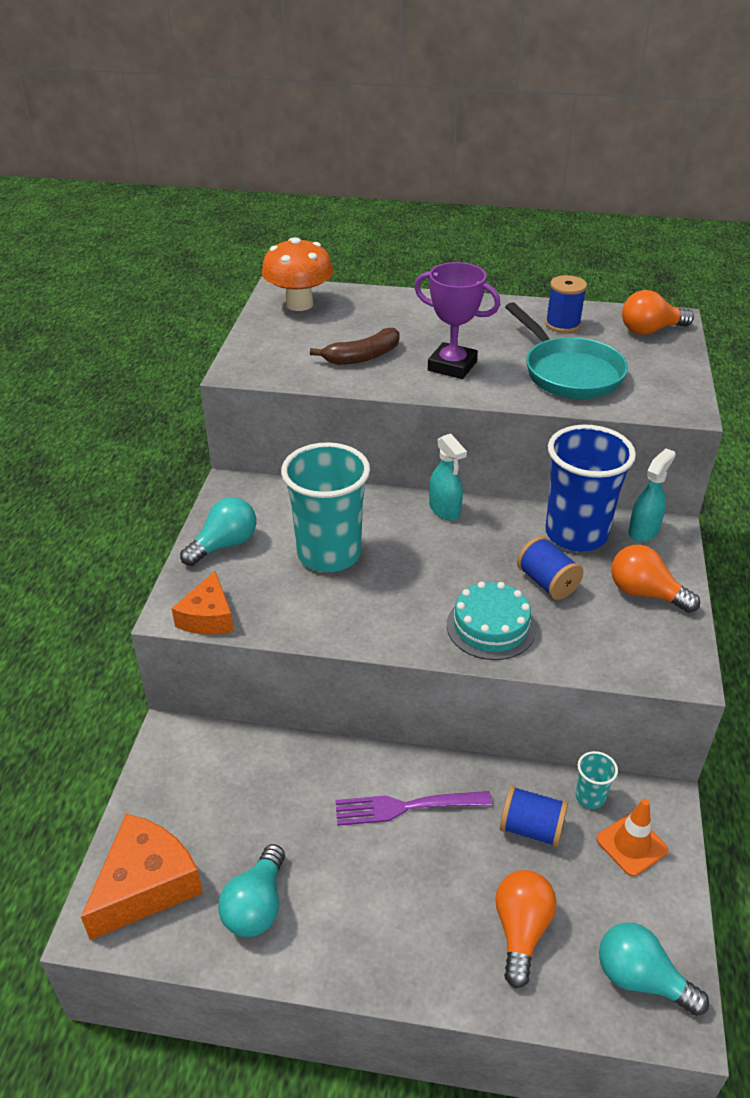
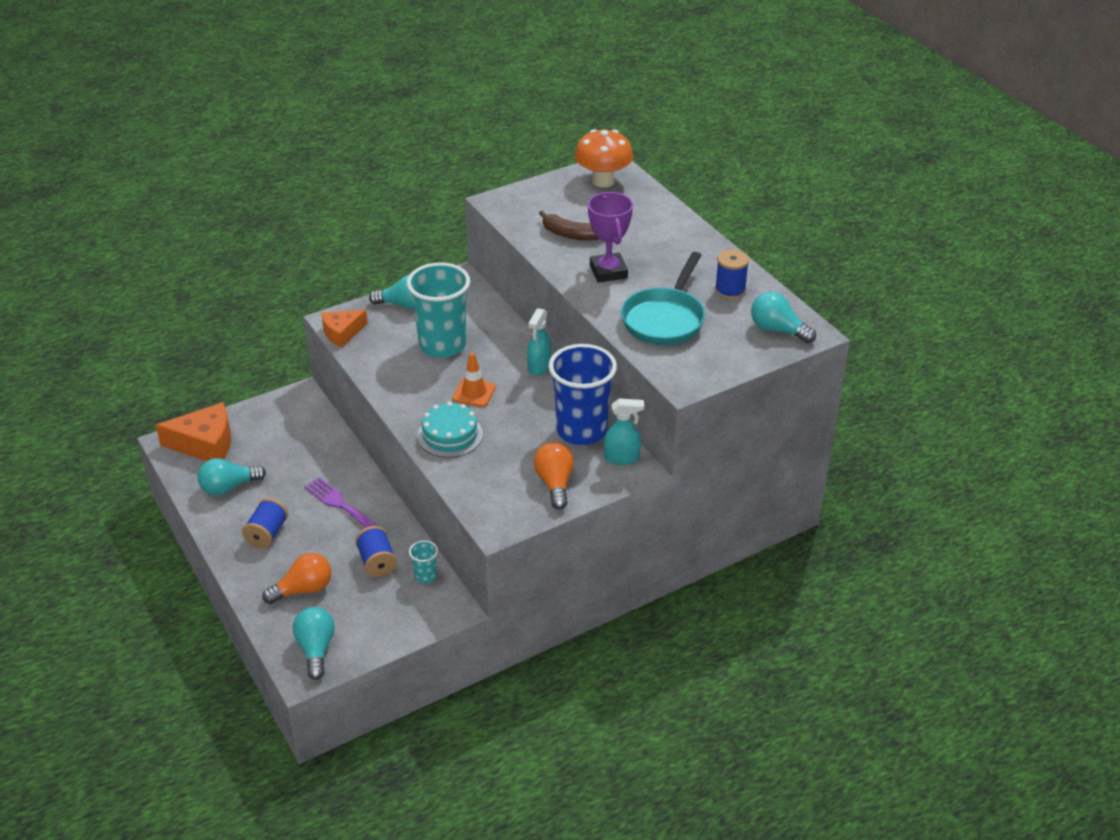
camera: 50 degrees right, 0 degrees up
(547, 582) = (517, 439): blue spool -> blue spool (267, 534)
(631, 845) = (406, 608): orange traffic cone -> orange traffic cone (474, 393)
(650, 330) = (777, 330): orange light bulb -> turquoise light bulb

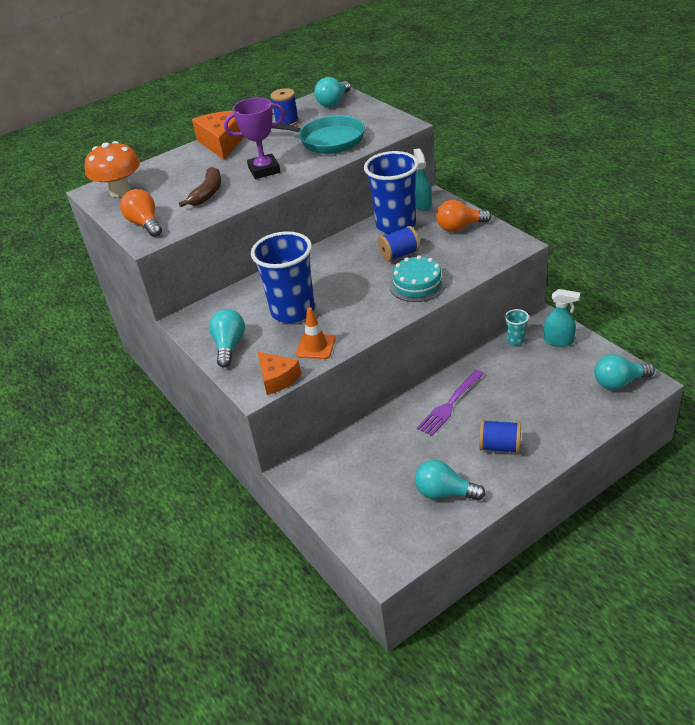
camera: 90 degrees left, 0 degrees up
(205, 444) = (383, 532): orange cheese -> orange cheese (222, 142)
(228, 487) = (444, 493): turquoise light bulb -> turquoise light bulb turned 135 degrees clockwise
(303, 589) = (558, 405): orange light bulb -> orange light bulb (145, 224)
(377, 562) = (510, 369): blue spool -> blue spool (399, 254)
(442, 345) = (293, 311): turquoise cup -> blue cup
(474, 393) = (359, 282): orange traffic cone -> orange traffic cone (316, 346)
(539, 367) = (319, 255): turquoise spray bottle -> turquoise spray bottle (559, 341)

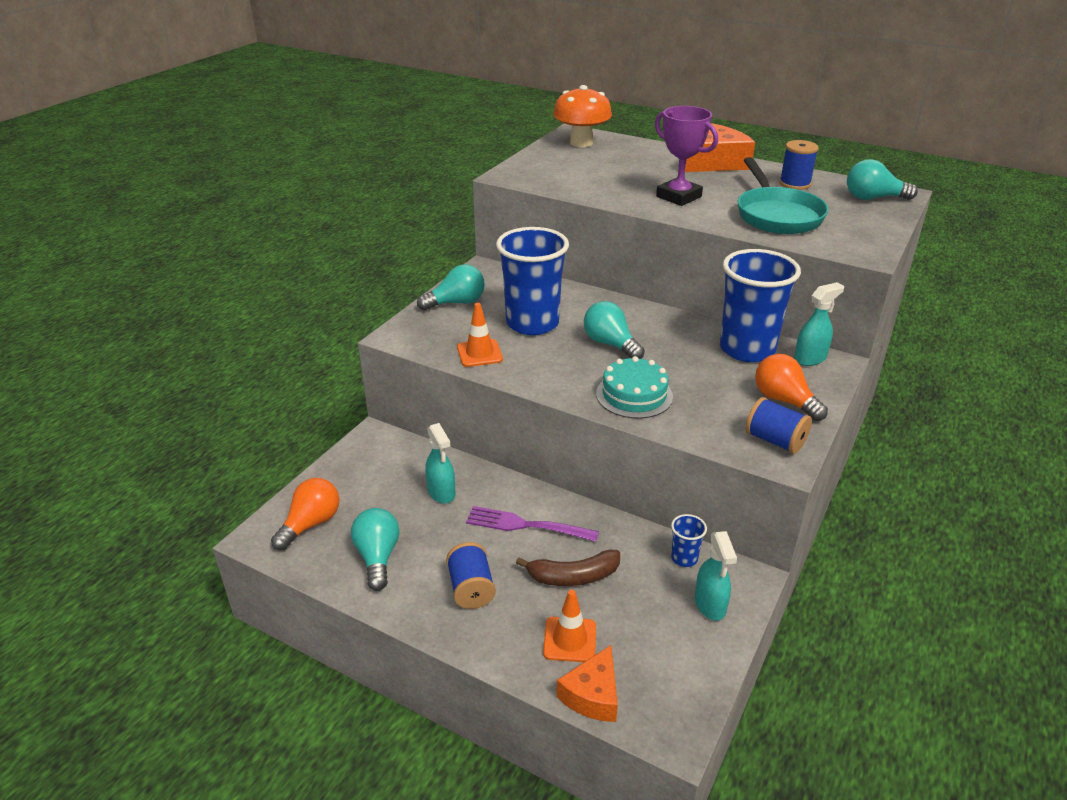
camera: 60 degrees right, 5 degrees down
(145, 224) = (532, 168): orange light bulb -> orange light bulb (311, 524)
(207, 193) = (609, 181): brown banana -> brown banana (573, 576)
(277, 378) = (418, 344): orange cheese -> orange cheese (592, 695)
(390, 443) = (441, 492): none -> turquoise spray bottle
(399, 254) = (685, 367): blue spool -> blue spool (775, 441)
(516, 340) = (684, 558): turquoise cup -> blue cup
(564, 408) = (569, 640): none -> orange traffic cone
(619, 382) = (657, 694): turquoise light bulb -> turquoise light bulb (610, 344)

